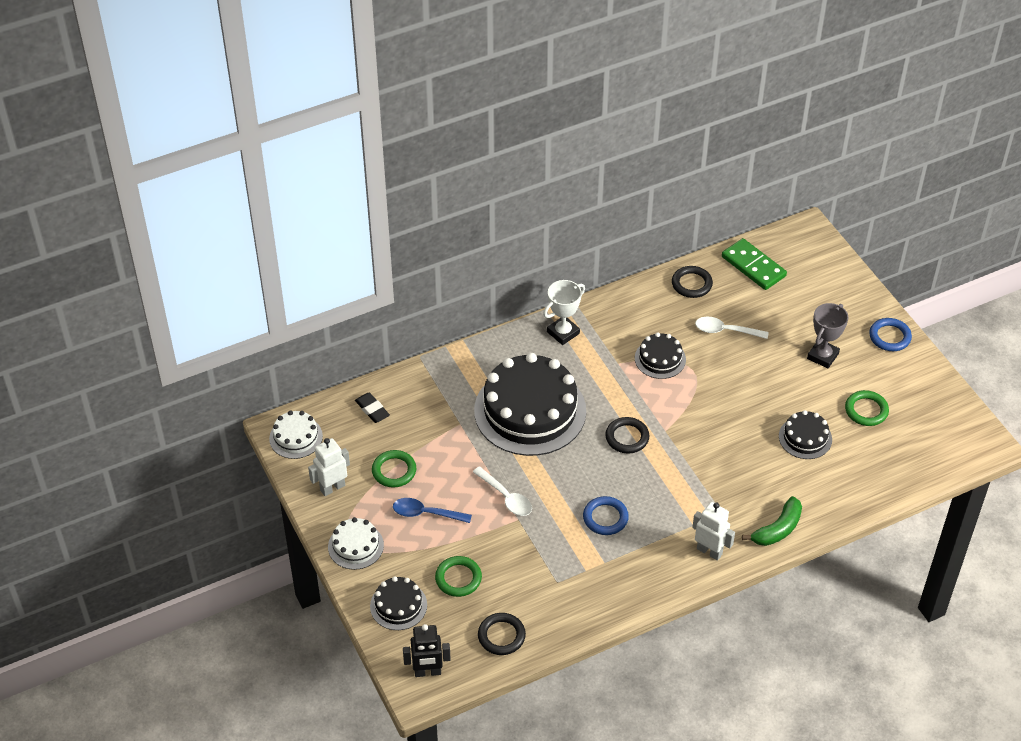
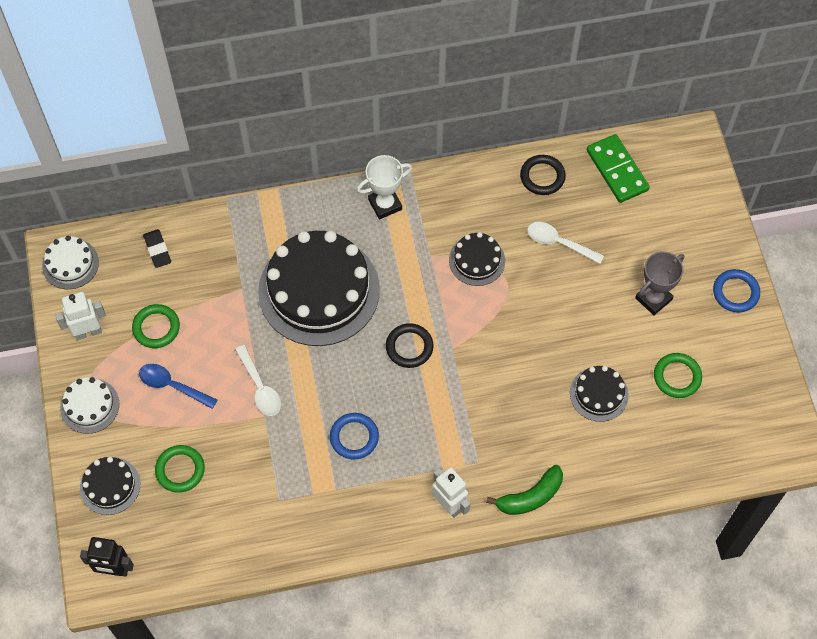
camera: 15 degrees right, 15 degrees up
(501, 636) = (201, 548): black ring -> none

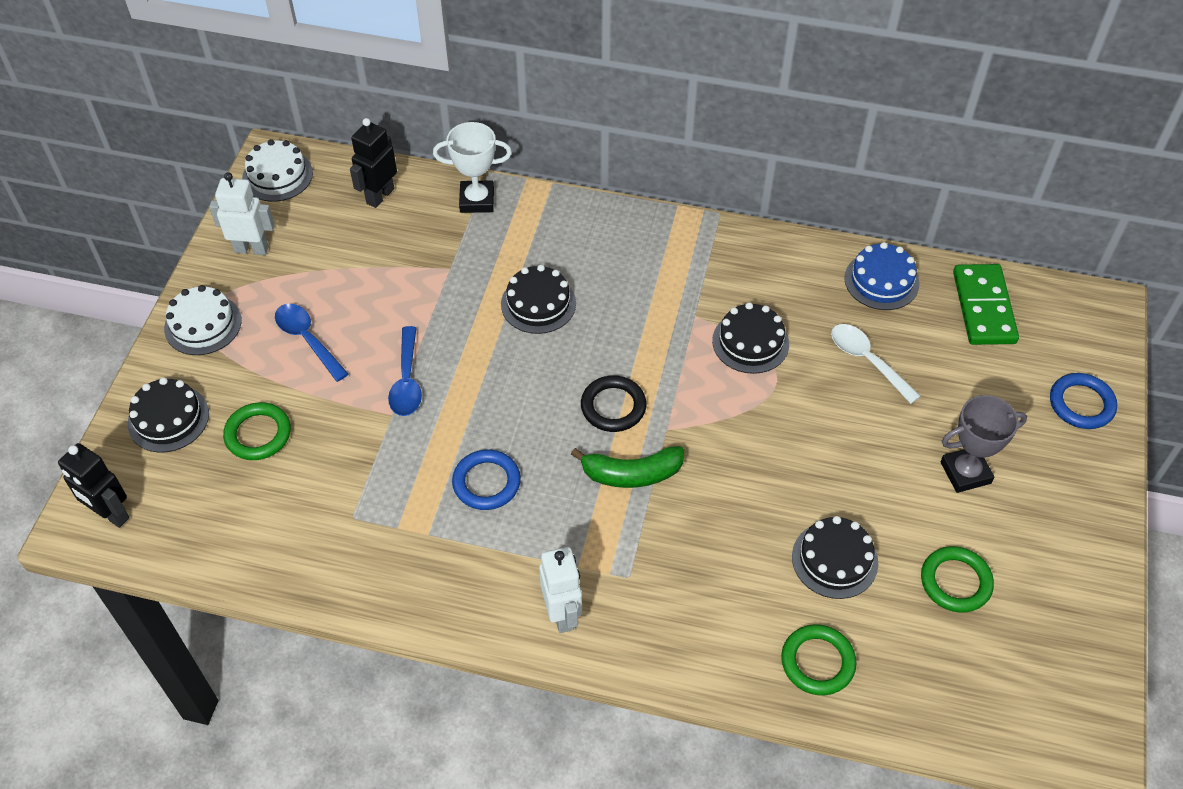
camera: 25 degrees right, 10 degrees down
(156, 328) = (328, 273): green ring -> green ring (817, 662)
(157, 250) = (380, 196): black eraser -> black robot
(260, 387) = (407, 381): white spoon -> blue spoon
(319, 290) = (538, 303): black cake -> black cake, size x0.47
(385, 204) = (669, 242): white trophy -> white trophy (477, 200)
(530, 496) = (676, 650): green banana -> green banana (632, 474)
(542, 177) = (881, 281): black ring -> blue cake
(735, 292) = (1087, 508): blue ring -> blue ring (1081, 404)

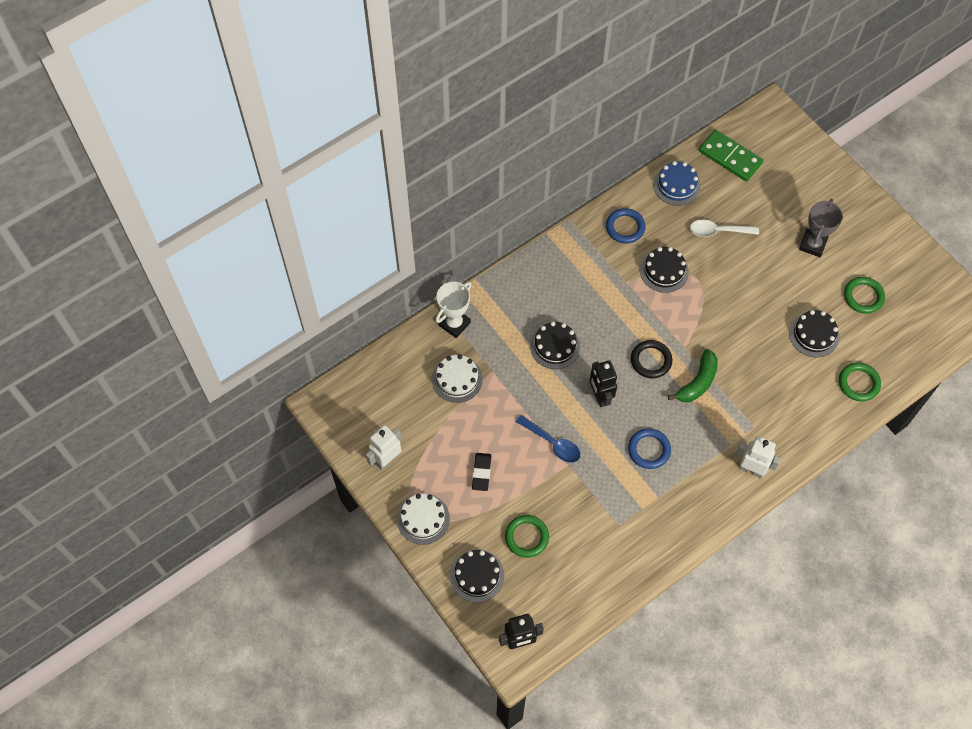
camera: 50 degrees left, 10 degrees up
(277, 175) = (340, 410): white cake -> white cake (457, 379)
(307, 340) = (481, 473): blue spoon -> black eraser
(380, 196) = (406, 369): black robot -> black robot (600, 396)
(1081, 404) = (816, 167): blue ring -> blue ring (625, 227)

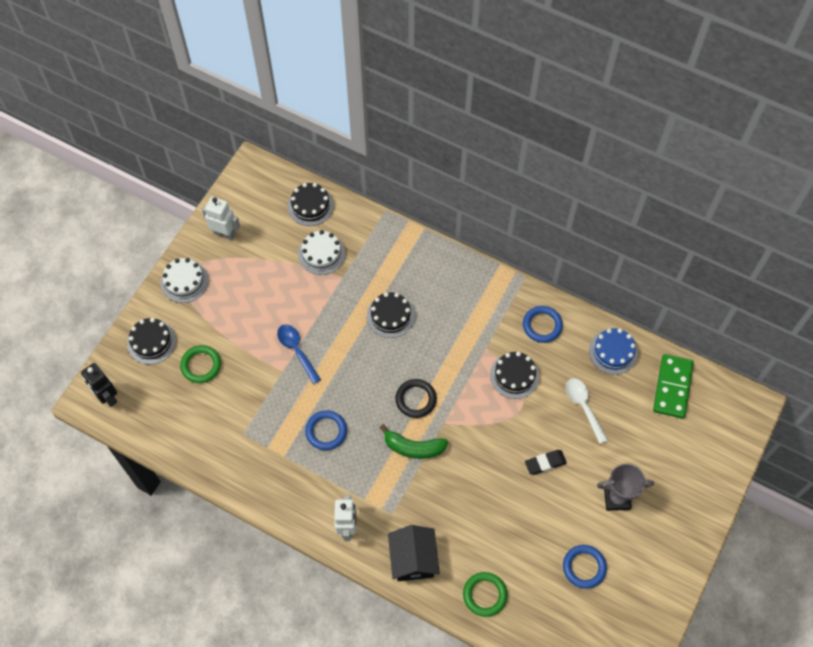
camera: 65 degrees right, 0 degrees up
(454, 324) = (372, 230): white trophy -> none
(481, 473) = (244, 307): black eraser -> black eraser (545, 463)
(552, 443) = (296, 351): blue spoon -> blue spoon turned 135 degrees clockwise
(600, 396) = (359, 371): black robot -> none
(804, 427) = (413, 559): none -> black house
(814, 334) = (516, 534): black cake -> black cake (310, 206)
(863, 296) = (584, 567): green ring -> blue ring

